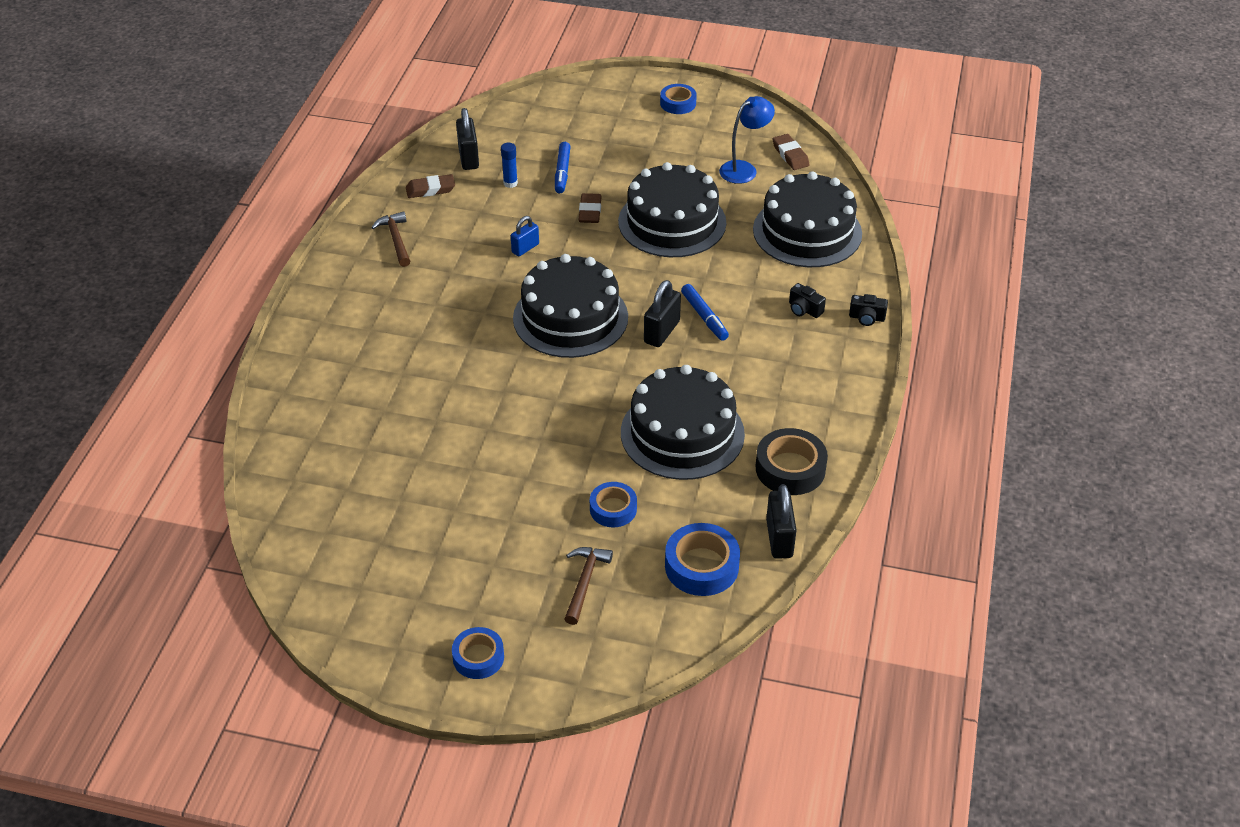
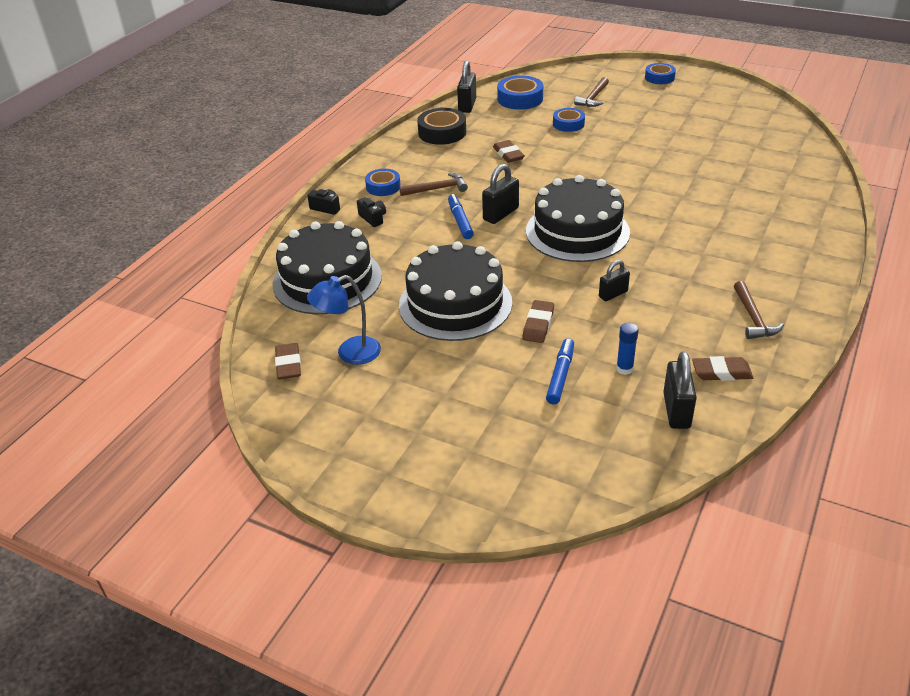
camera: 165 degrees left, 5 degrees down
(525, 248) = (613, 294): blue padlock -> black padlock
(678, 103) = (383, 460): blue tape -> blue tape (383, 187)
(682, 433) = (508, 154): black cake -> brown eraser
(750, 362) = (437, 189): none -> brown hammer

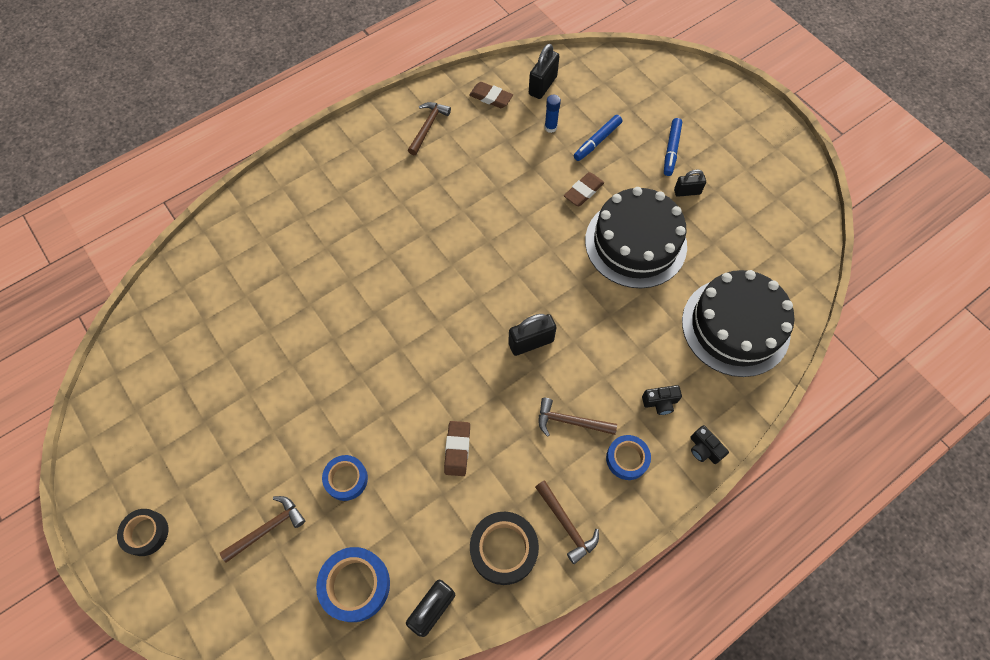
camera: 155 degrees left, 25 degrees up
(288, 364) = (793, 240): brown eraser -> none
(350, 353) = (741, 229): blue lamp -> none
(373, 218) = (660, 402): black camera -> black camera turned 90 degrees counterclockwise
(408, 151) = (566, 524): none -> brown hammer
(460, 221) = (576, 351): blue marker -> blue marker (671, 150)
(577, 231) = (479, 280): black cake -> none
(613, 294) = (506, 194): black padlock -> black padlock (687, 192)
(659, 78) = (146, 533): blue tape -> black tape

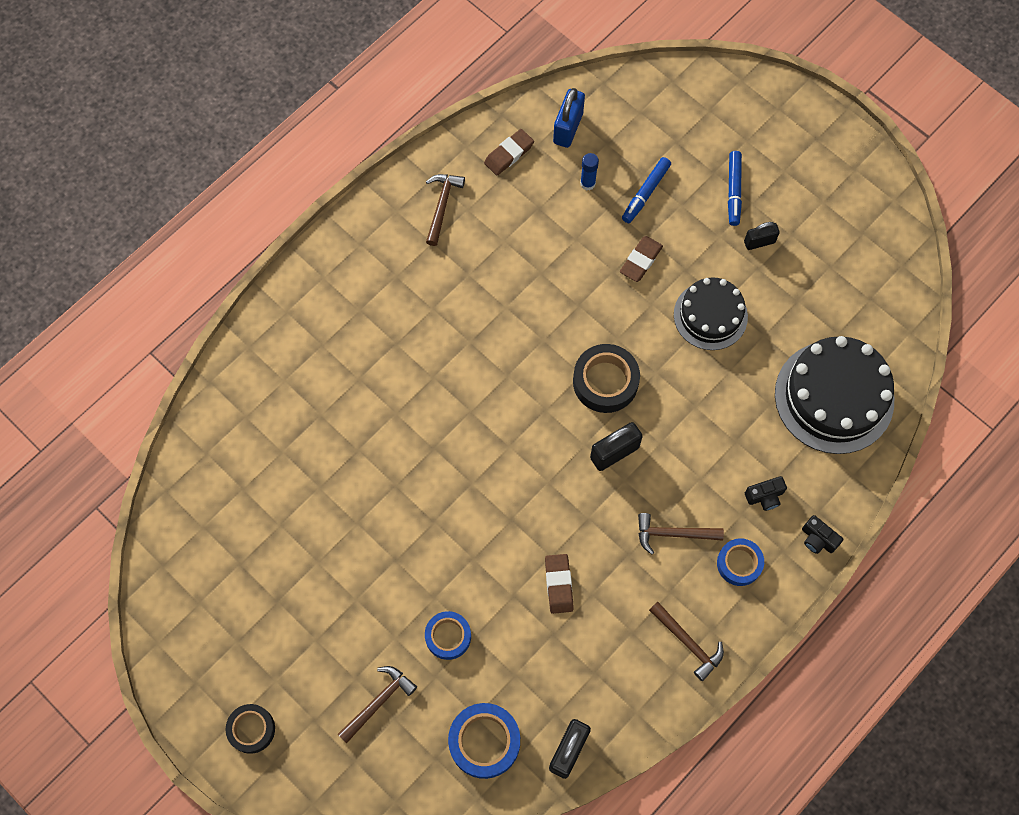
camera: 10 degrees left, 5 degrees up
(491, 97) = (509, 154): brown eraser -> brown eraser turned 60 degrees counterclockwise
(503, 549) = (628, 679): black tape -> black tape (605, 382)
(542, 85) = (568, 128): black padlock -> blue padlock
(635, 243) = (710, 315): black cake -> black cake, size x0.63

